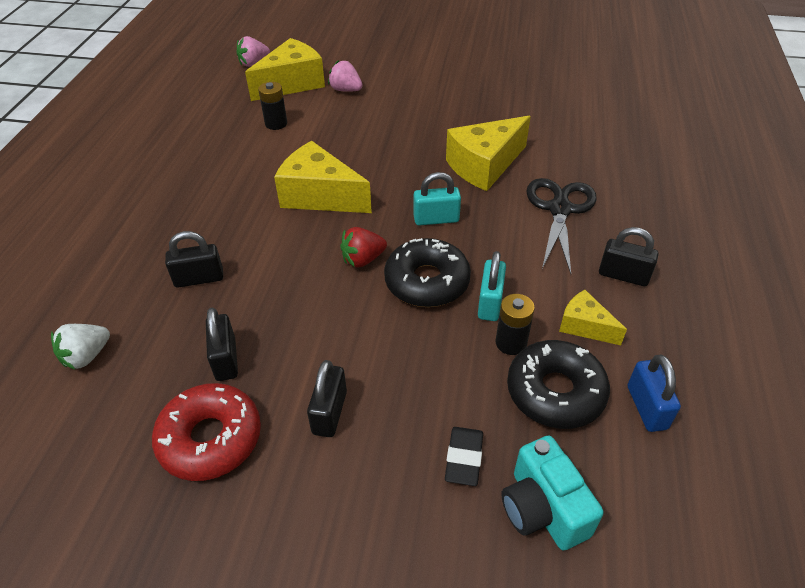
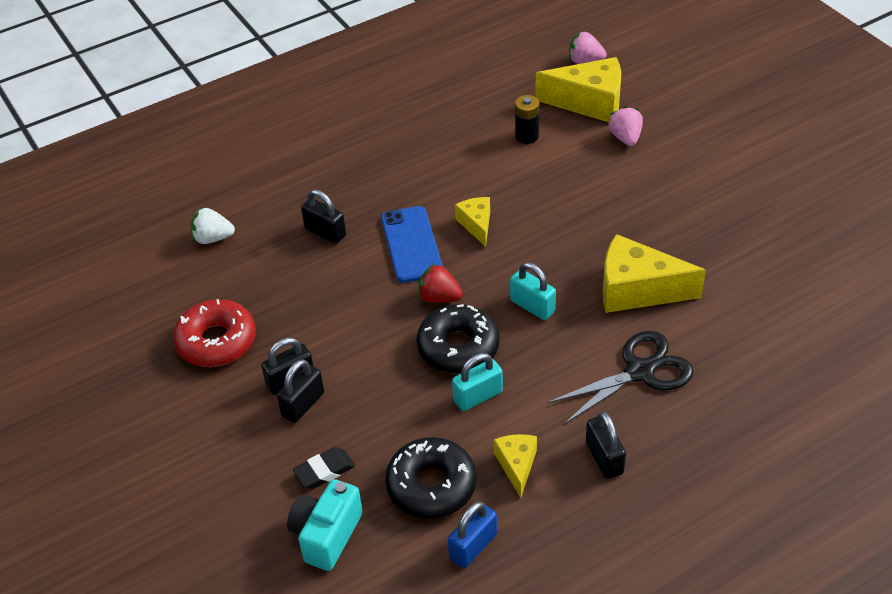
camera: 50 degrees right, 0 degrees up
(225, 359) = (277, 300): black padlock -> black padlock (303, 404)
(288, 239) = (411, 244): none -> blue phone
(320, 196) = (476, 225): yellow cheese -> yellow cheese, size x0.54
(511, 343) = (451, 433): black battery -> none

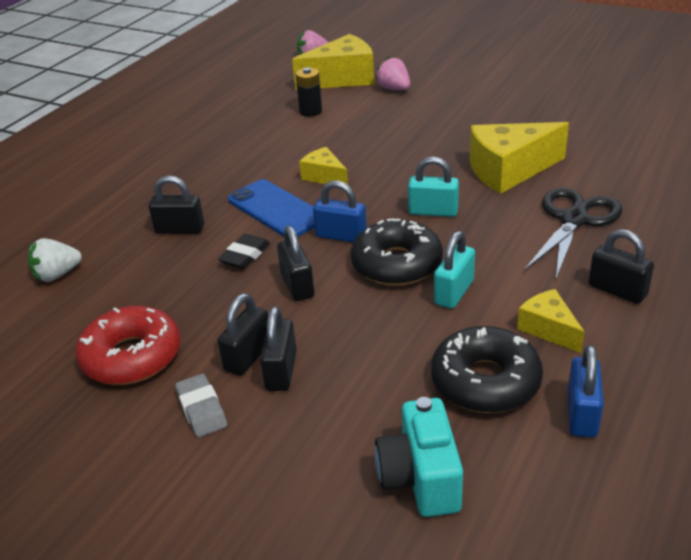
camera: 30 degrees left, 10 degrees down
(232, 409) = (201, 409): none -> grey eraser
(324, 471) = (360, 419): black eraser -> black eraser (245, 255)
(370, 332) = (297, 285): none -> black padlock
(439, 297) = (341, 236): red strawberry -> blue padlock

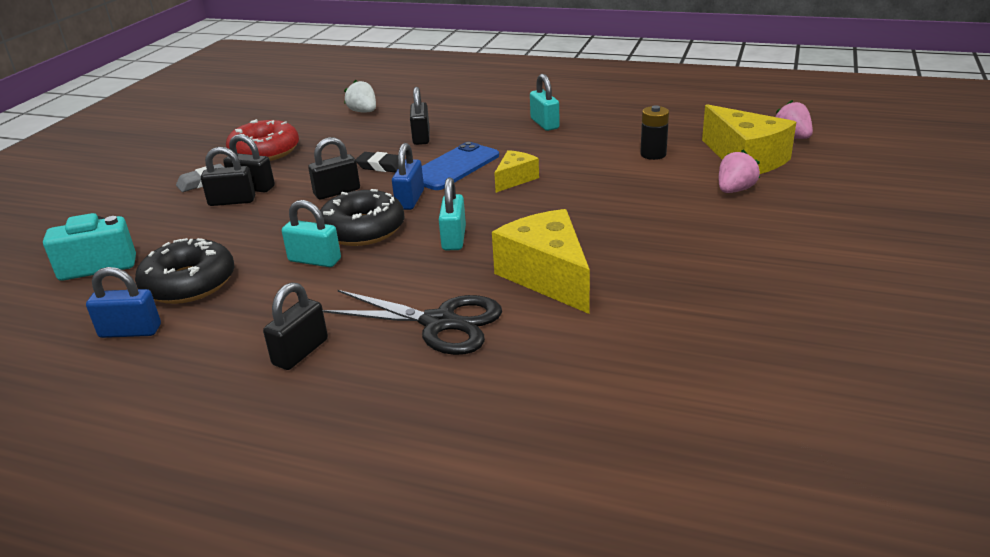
camera: 80 degrees right, 5 degrees down
(202, 155) = (544, 124): none -> turquoise padlock
(548, 329) = (248, 311): yellow cheese -> none

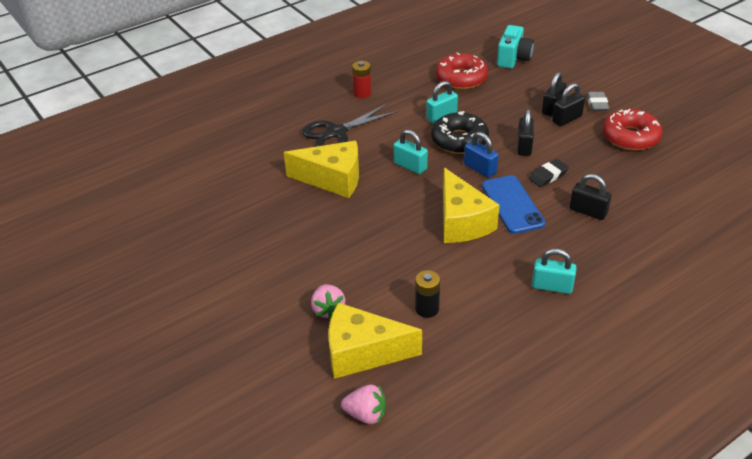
camera: 125 degrees right, 10 degrees up
(130, 331) = (433, 58): blue padlock -> none
(189, 283) = (461, 78): black donut -> red donut
(300, 352) = (362, 93): black padlock -> red battery
(363, 112) = (680, 203): white strawberry -> none
(515, 179) = (462, 222): yellow cheese -> yellow cheese, size x1.84

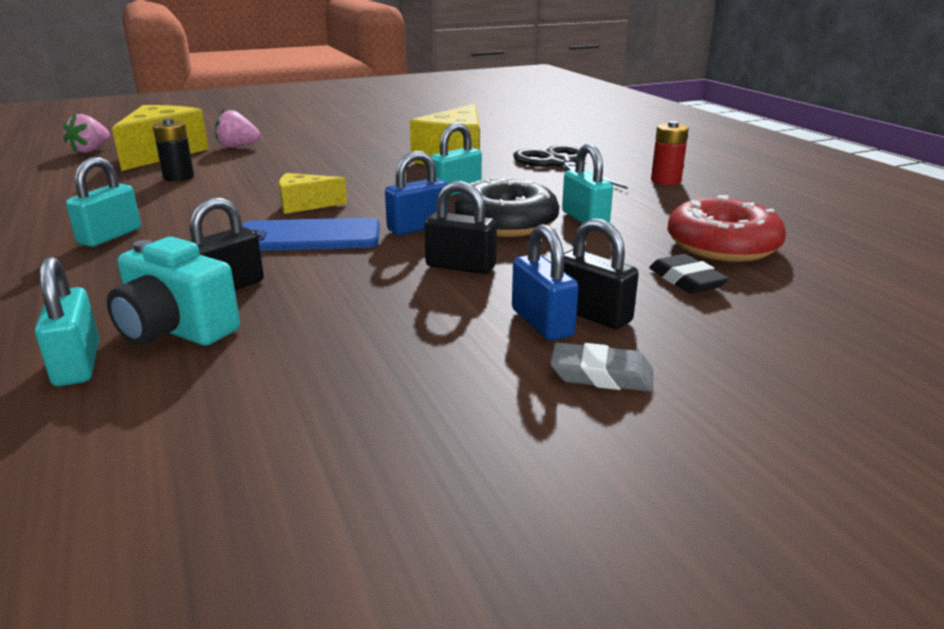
camera: 100 degrees right, 15 degrees down
(462, 222) = (305, 205): yellow cheese -> yellow cheese, size x0.54
(513, 59) = (829, 305): turquoise camera -> turquoise camera (176, 330)
(548, 176) = (357, 272): black eraser -> black eraser (686, 280)
(567, 119) = (542, 323): black padlock -> blue padlock
(630, 137) = (429, 390): red donut -> none
(674, 226) = (77, 364): none -> turquoise padlock

